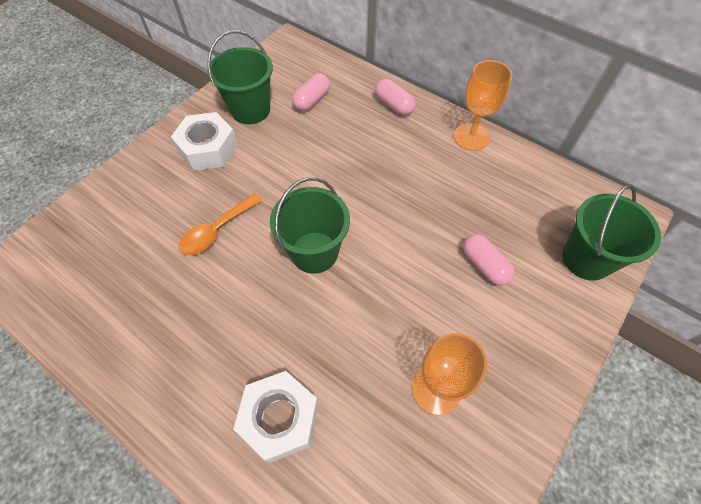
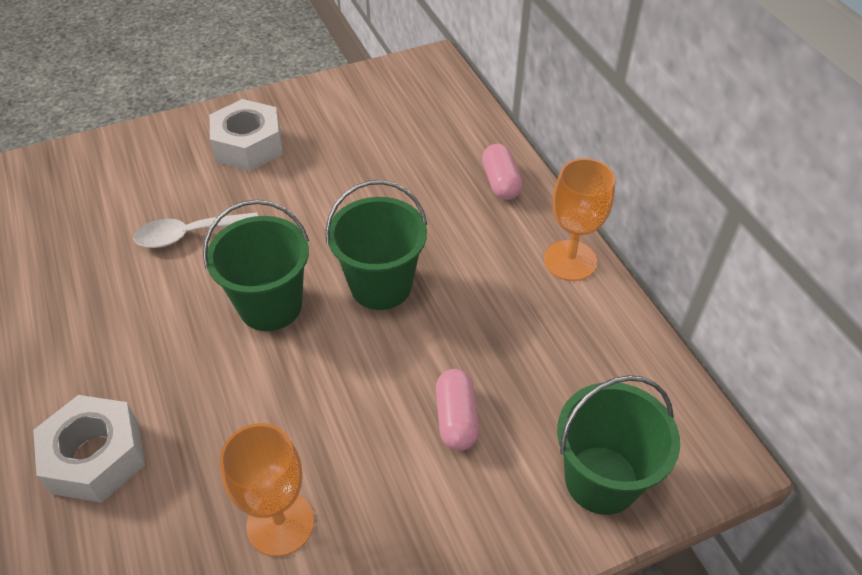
camera: 30 degrees right, 10 degrees down
(216, 231) = (188, 235): orange spoon -> white spoon
(250, 110) = (327, 122): green bucket -> green bucket (381, 285)
(312, 100) = (405, 138): pink capsule -> none

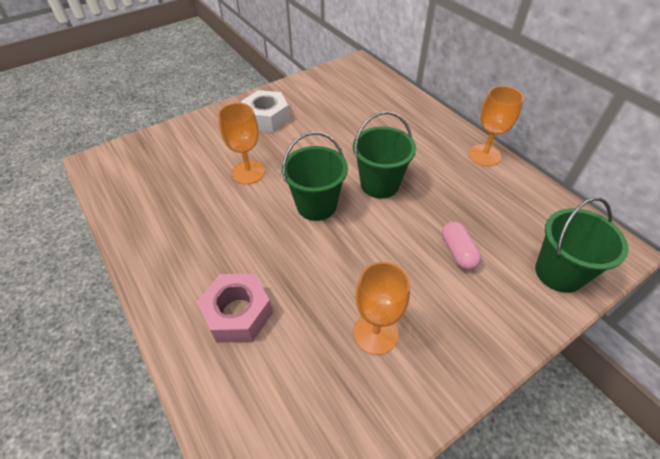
camera: 10 degrees left, 0 degrees up
(96, 457) = (238, 313): white nut -> pink nut
(188, 235) = (248, 172): white spoon -> orange goblet
(501, 182) = (425, 119): pink capsule -> none

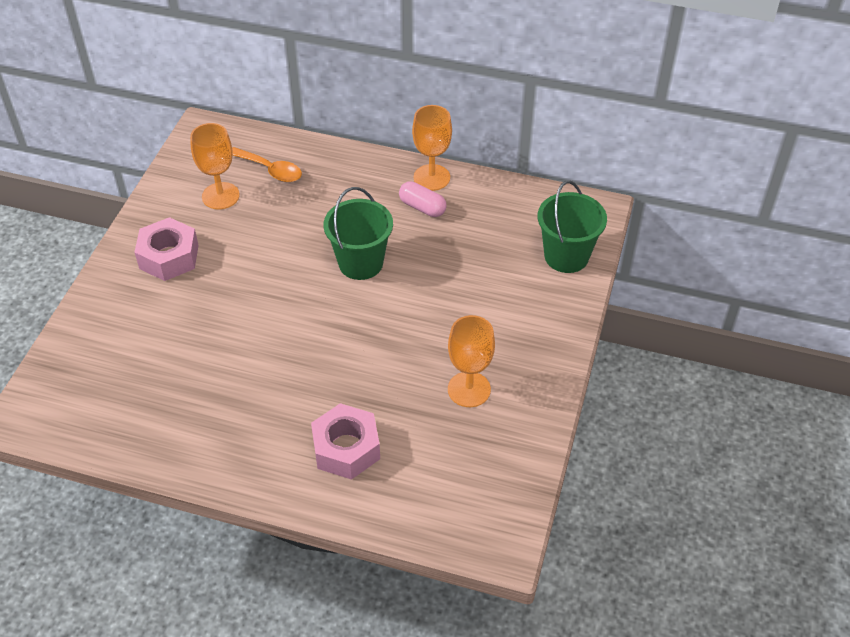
camera: 40 degrees left, 0 degrees up
(248, 172) = (217, 327): orange goblet -> orange goblet (220, 196)
(266, 118) = (169, 257): white nut -> pink nut
(316, 205) = (320, 318): green bucket -> none
(375, 100) = (271, 170): none -> orange spoon
(458, 252) = (479, 286): pink capsule -> pink capsule (422, 207)

